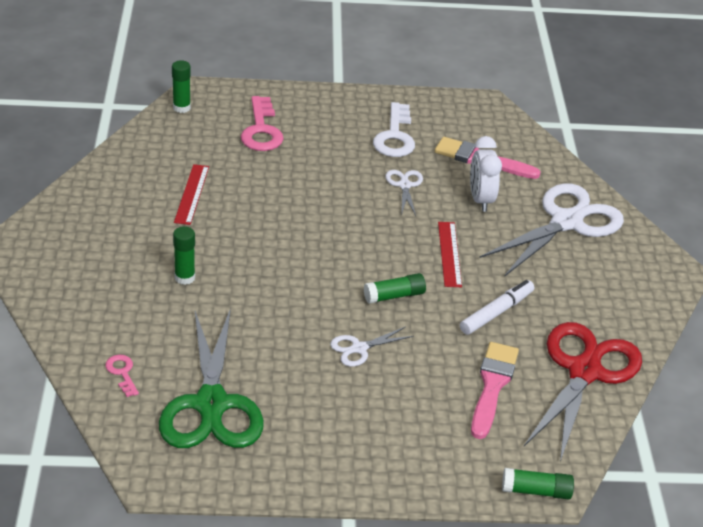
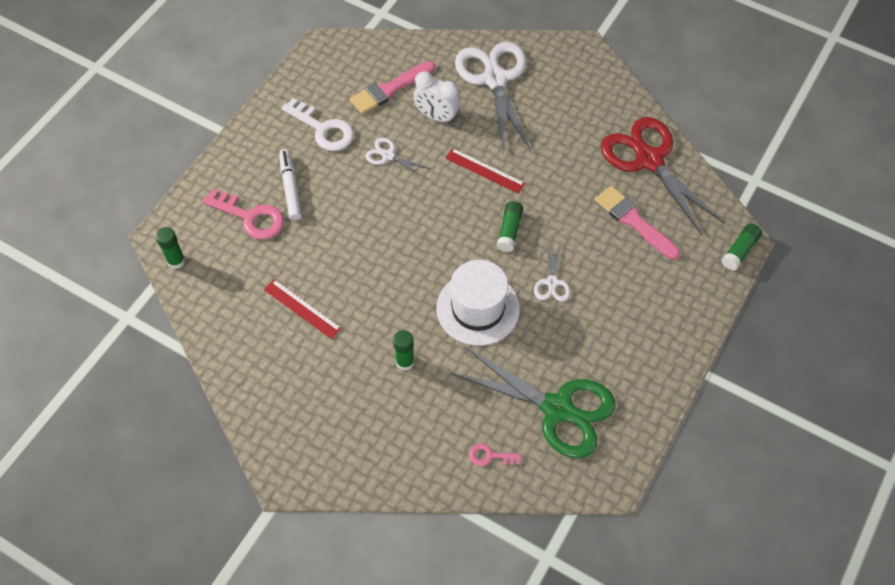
camera: 55 degrees left, 20 degrees up
(284, 305) = (478, 308): none -> white hat
(496, 313) = (563, 177): white marker -> white marker (290, 188)

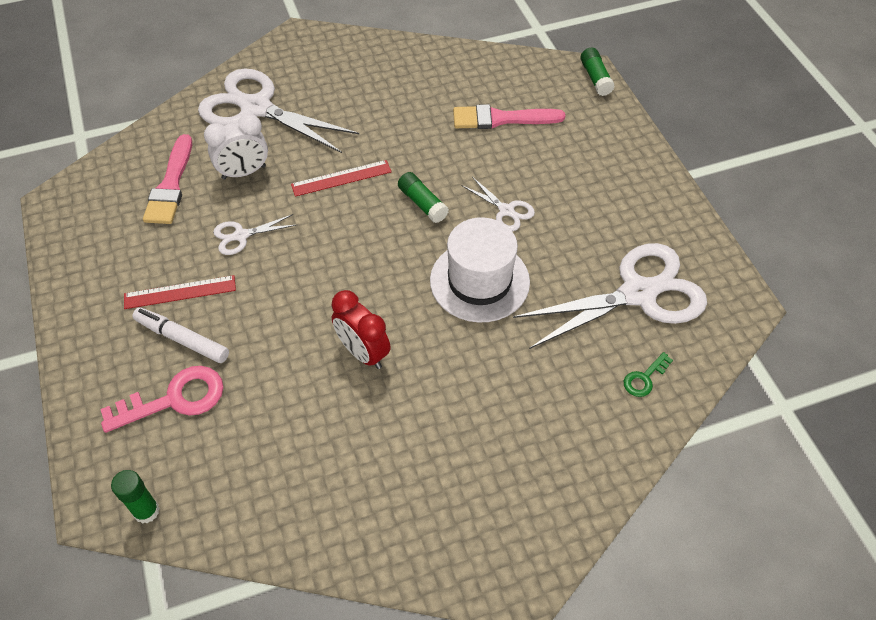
camera: 50 degrees left, 5 degrees down
(302, 308) = (334, 426): red ruler -> red ruler (180, 292)
(323, 129) = (149, 265): white key -> none
(364, 285) = (363, 353): none -> red clock
(405, 362) = (482, 378): green glue stick -> none
(490, 456) = (644, 378): pink key -> green key
(558, 409) = (638, 293): green scissors -> white scissors
(649, 160) = (453, 71): red scissors -> none

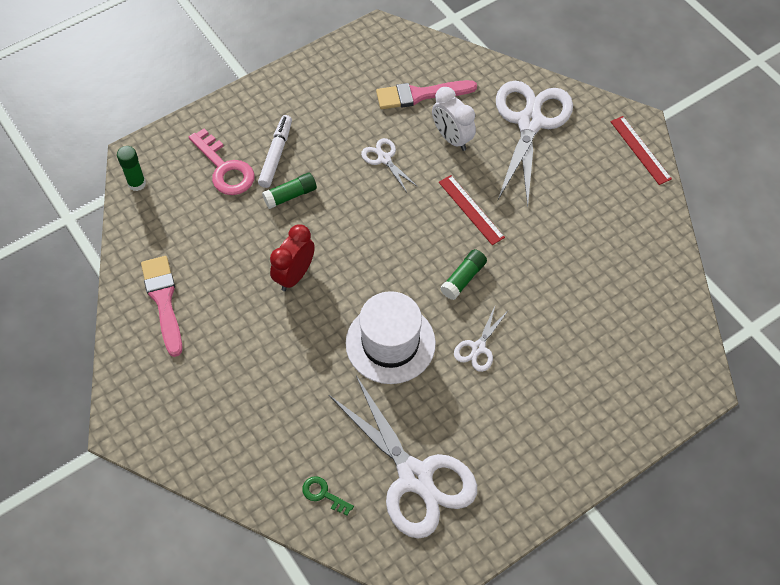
camera: 75 degrees right, 5 degrees up
(180, 292) = (318, 138): red ruler -> red ruler (640, 150)
(501, 119) = (596, 319): pink brush -> pink brush (163, 301)
(595, 78) = (694, 396): green glue stick -> green glue stick (290, 195)

